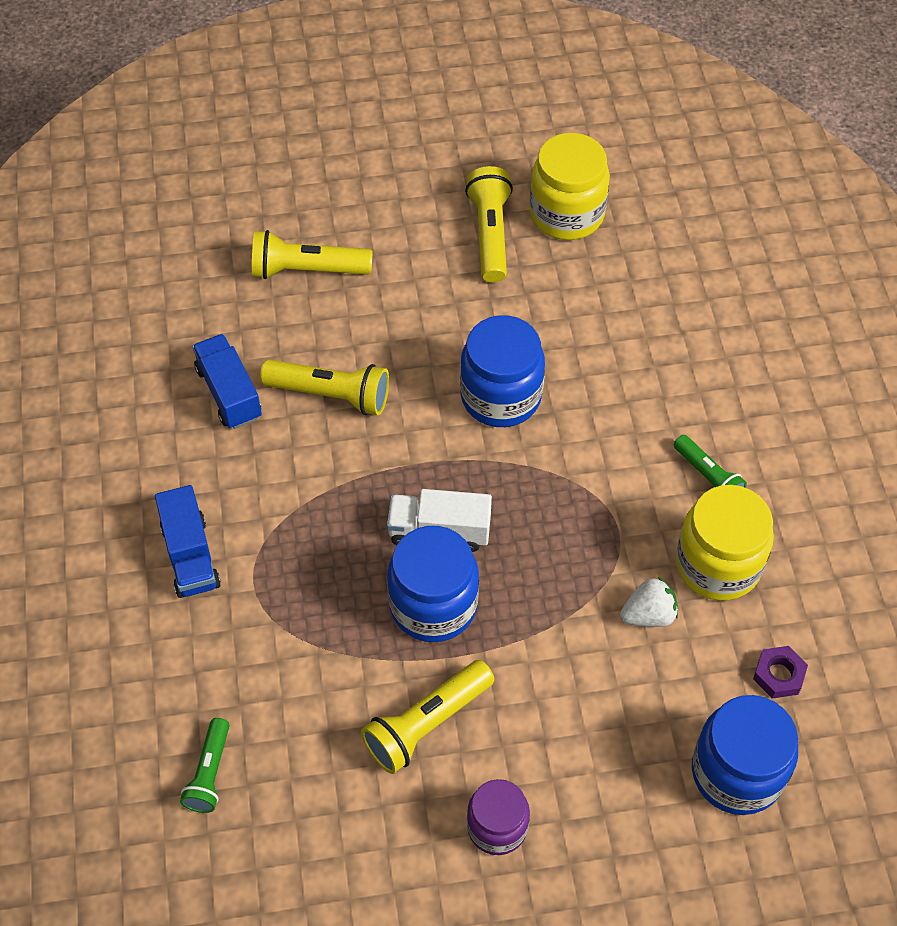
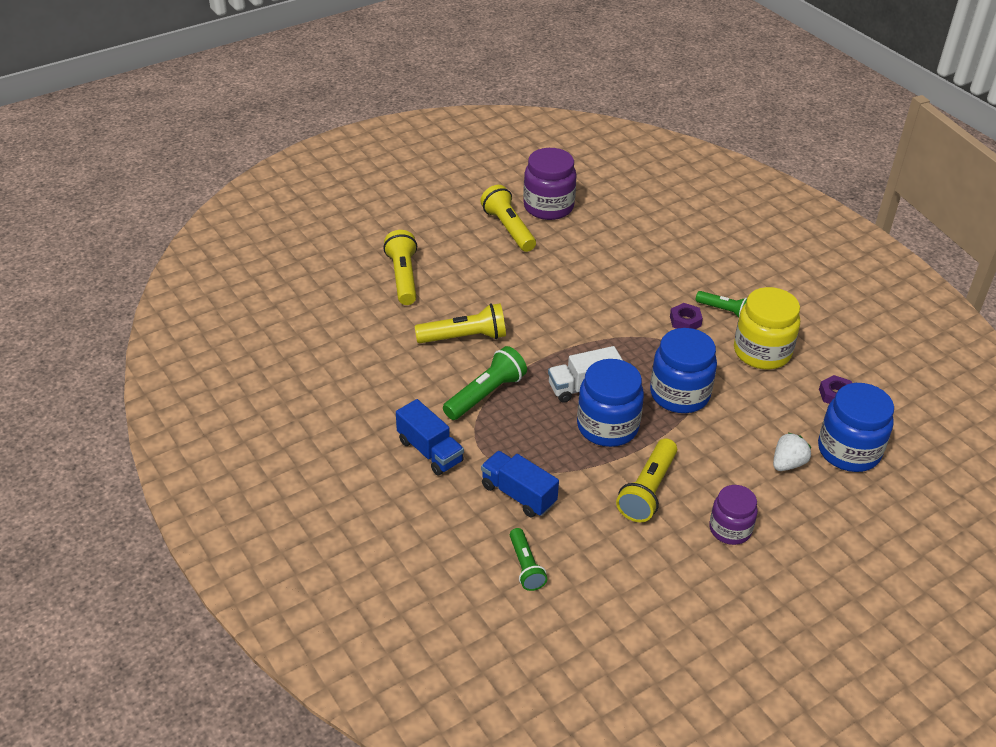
camera: 25 degrees left, 15 degrees down
(229, 393) = (396, 356): blue truck -> blue truck (518, 494)
(307, 270) = (403, 277): yellow flashlight -> yellow flashlight turned 105 degrees clockwise
(307, 495) = (486, 394): none -> green flashlight
(501, 396) = (573, 307): blue jar -> blue jar (679, 394)
(566, 214) = (548, 207): yellow jar -> purple jar
(641, 474) = (685, 321): none -> purple nut
(648, 615) = (740, 389): white strawberry -> white strawberry (787, 463)

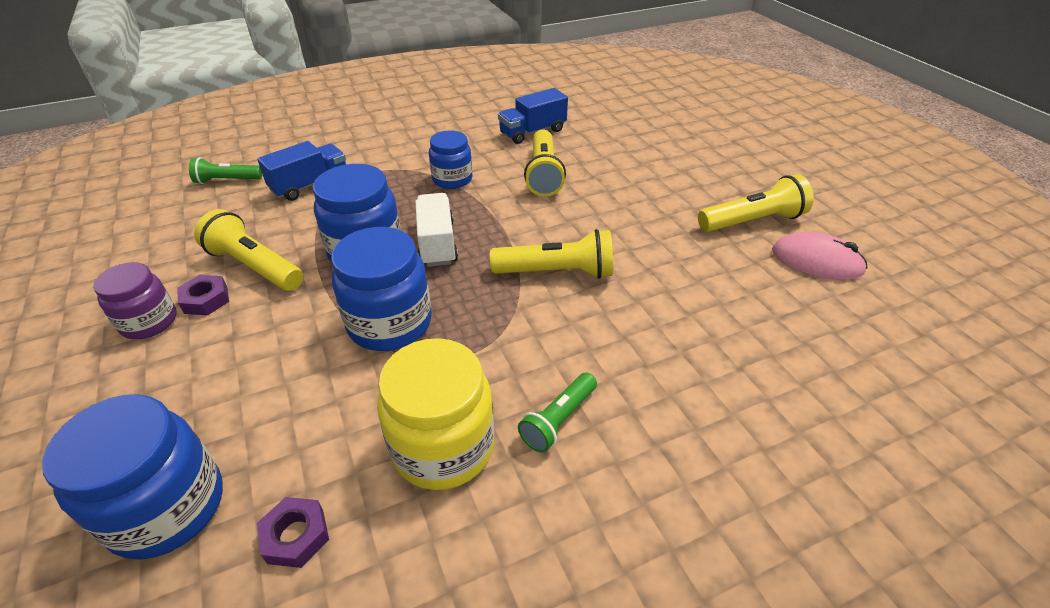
camera: 100 degrees right, 0 degrees up
(403, 277) = (647, 147): yellow flashlight -> yellow flashlight (557, 272)
(430, 451) = (392, 146): blue truck -> blue truck (532, 132)
(486, 394) = (452, 179): green flashlight -> blue jar
(548, 207) = (816, 261): purple jar -> pink mouse
(685, 321) = (540, 362): purple nut -> purple nut (206, 300)
(787, 463) = (200, 411): white strawberry -> none

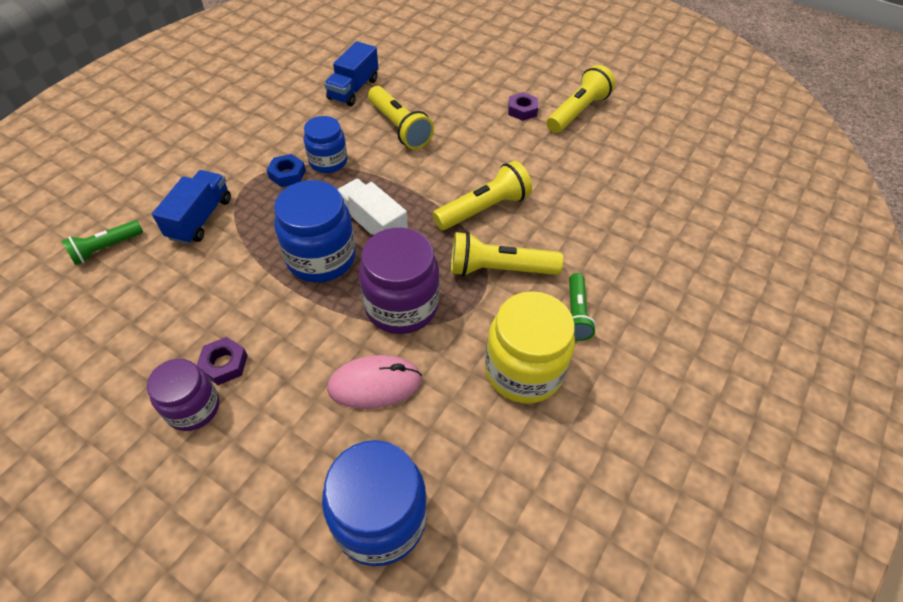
camera: 35 degrees left, 10 degrees up
(255, 266) = (235, 315): yellow flashlight -> yellow flashlight (499, 269)
(296, 536) = (487, 478): purple nut -> purple nut (522, 110)
(390, 323) = (401, 306): blue jar -> purple jar
(409, 177) = (287, 174): none -> blue nut
(816, 261) = (636, 128): pink mouse -> pink mouse (375, 384)

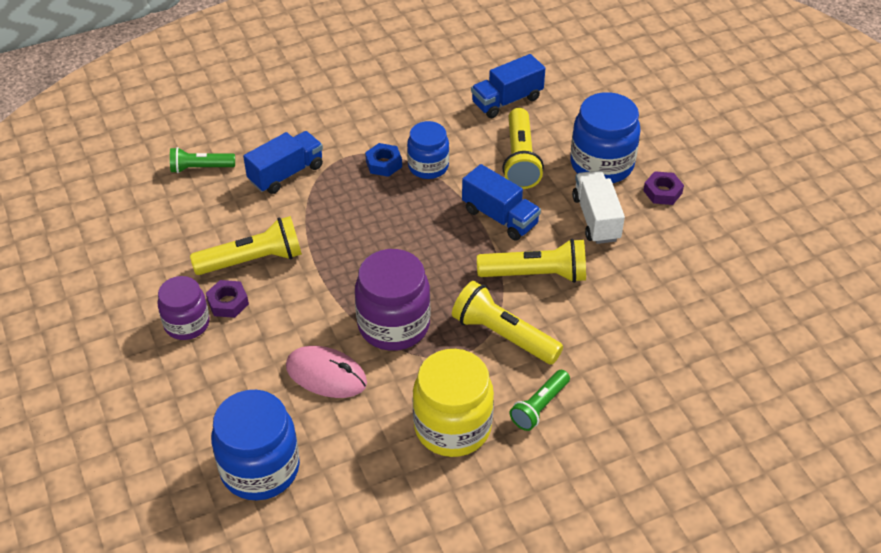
camera: 35 degrees right, 5 degrees down
(321, 258) = (358, 253): blue jar -> blue jar (601, 164)
(373, 225) = (423, 244): white truck -> white truck (596, 218)
(419, 177) = (500, 217): none -> blue truck
(578, 112) = (723, 218): yellow flashlight -> yellow flashlight (253, 260)

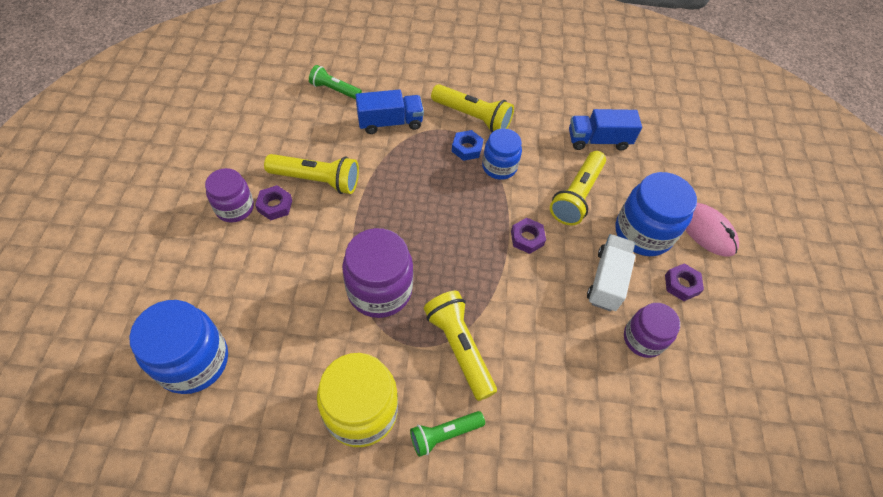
camera: 25 degrees right, 10 degrees up
(326, 375) = (299, 306): pink mouse -> pink mouse (706, 231)
(500, 217) = (527, 238): blue truck -> purple nut
(536, 275) = (523, 306): yellow flashlight -> yellow flashlight (473, 117)
(658, 251) = (643, 339): none -> purple jar

